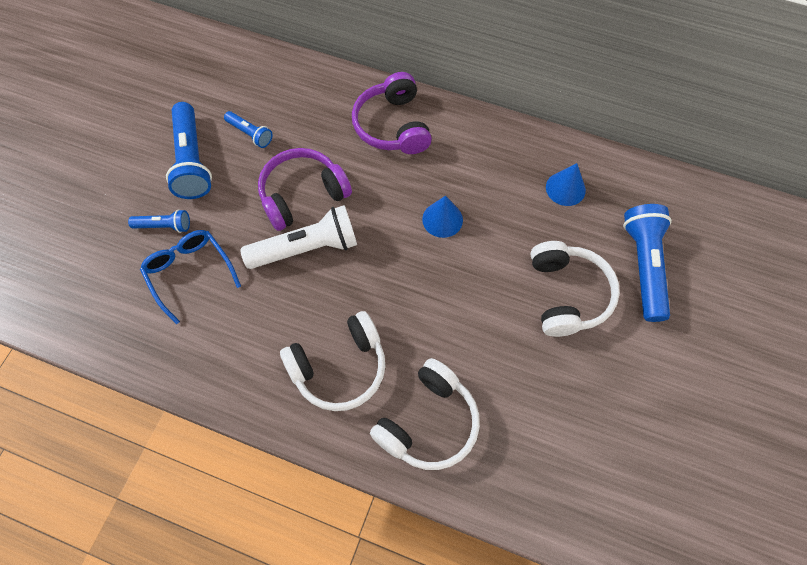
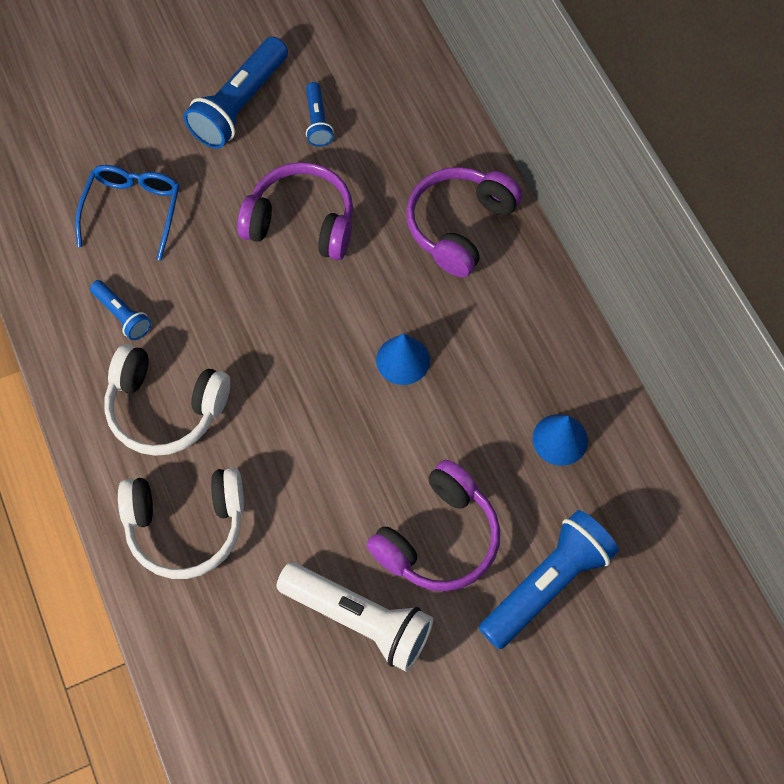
camera: 45 degrees right, 0 degrees up
(164, 226) = (155, 148): blue flashlight -> blue flashlight (122, 315)
(306, 248) = (251, 276): white flashlight -> white flashlight (359, 619)
(567, 294) = (438, 538): white headphones -> purple headphones

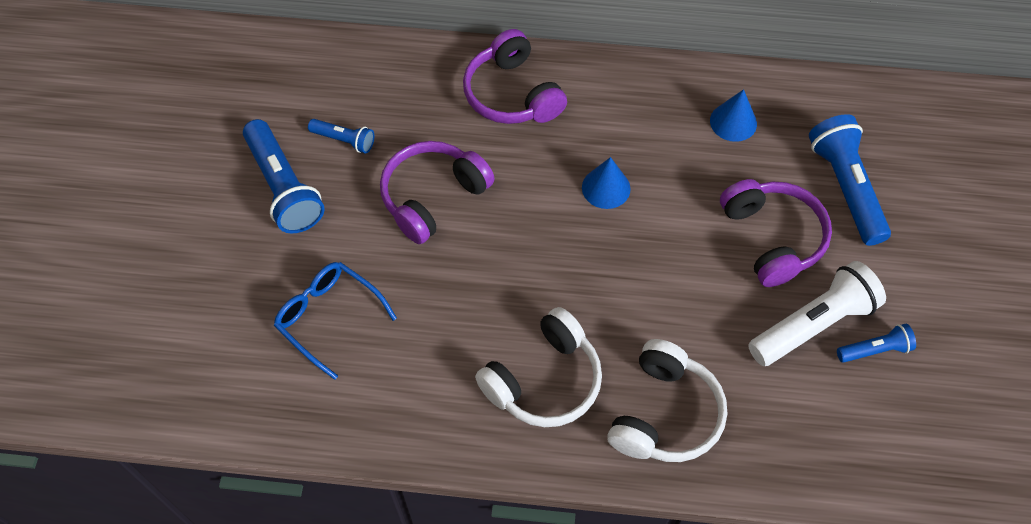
camera: 60 degrees left, 5 degrees down
(122, 315) = (430, 374): blue flashlight -> blue flashlight (874, 350)

